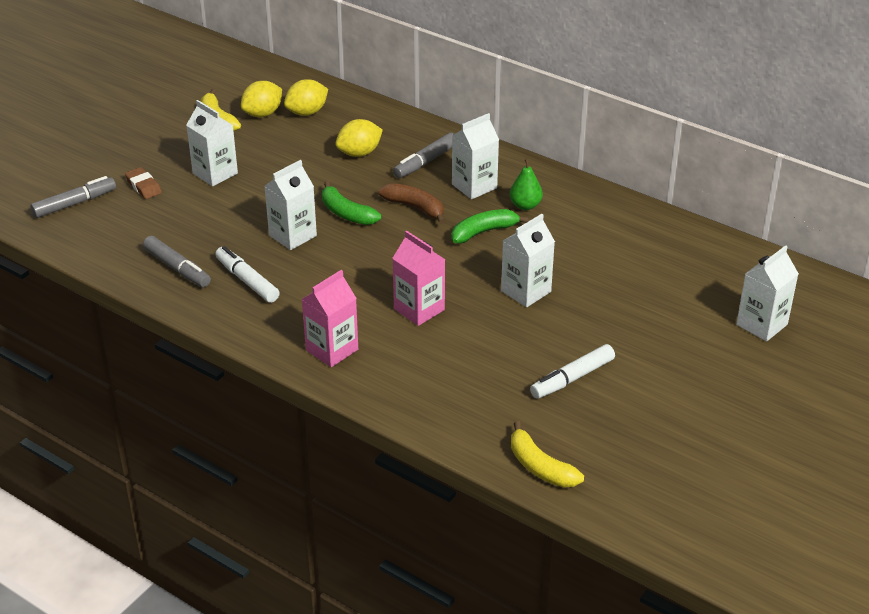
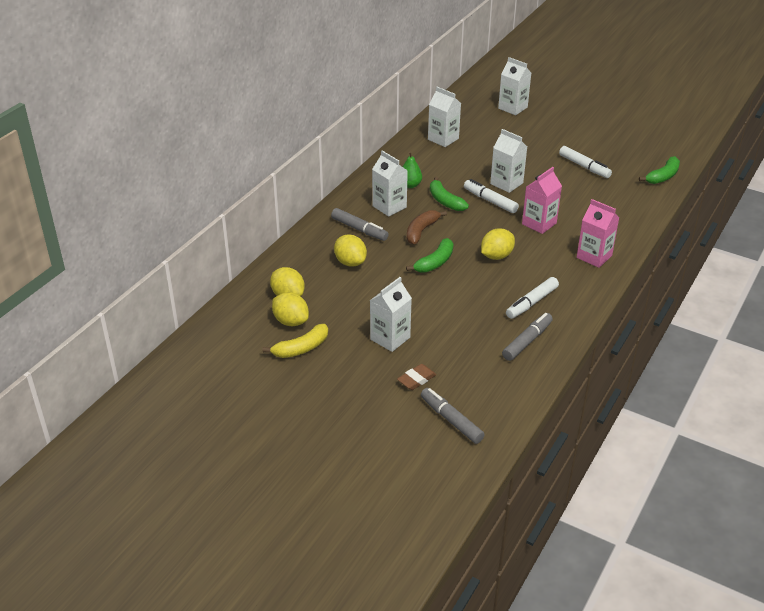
camera: 95 degrees left, 0 degrees up
(292, 235) = (469, 286): white carton -> white carton (443, 139)
(350, 263) = (496, 256): none -> yellow lemon
(480, 271) = (490, 201): none -> white marker
(540, 467) = (663, 176): yellow banana -> green banana

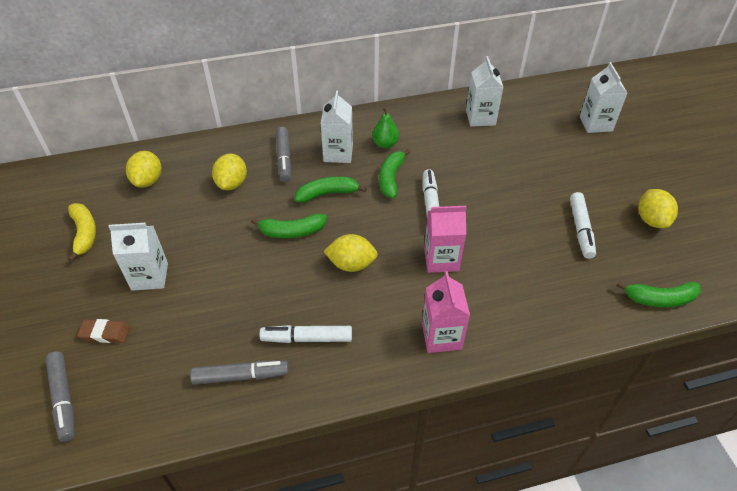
camera: 45 degrees right, 10 degrees up
(291, 321) = (115, 204): yellow lemon -> yellow lemon (651, 220)
(301, 348) = (84, 233): yellow banana -> yellow banana turned 120 degrees counterclockwise
(421, 231) = (327, 194): brown banana -> green banana
(451, 420) = (64, 399): grey marker -> grey marker turned 150 degrees clockwise
(506, 183) = (473, 197): white carton -> none

